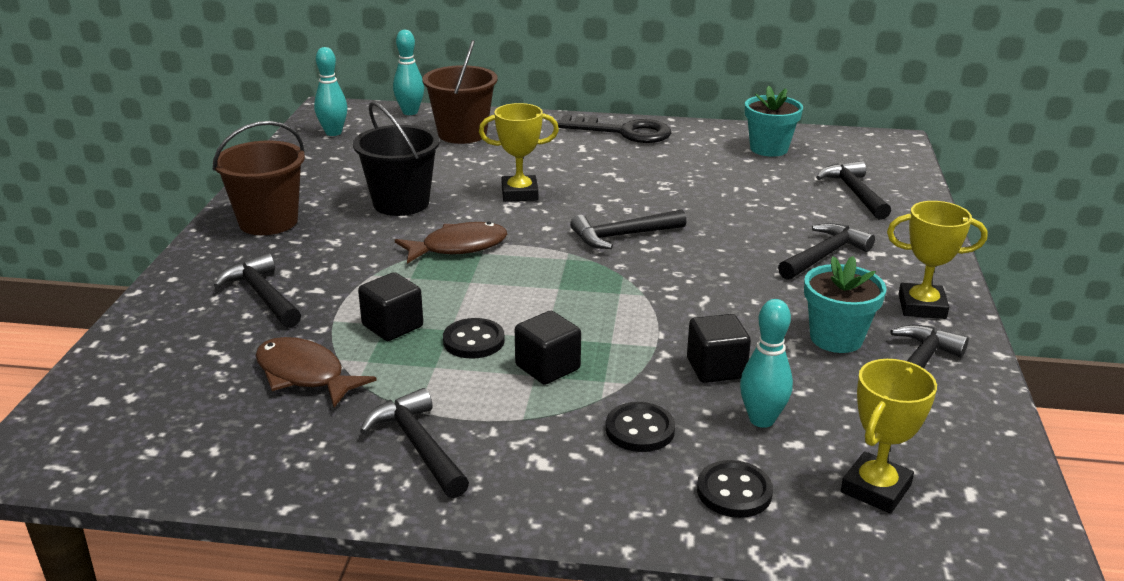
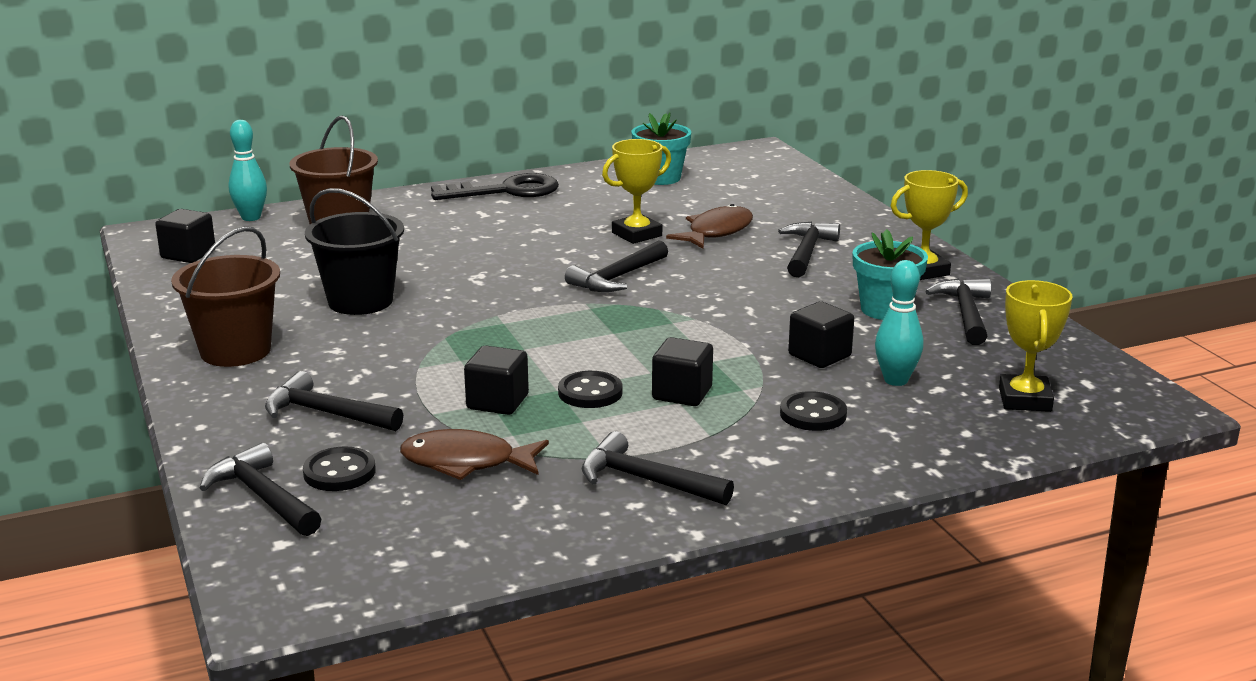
camera: 30 degrees left, 5 degrees down
(333, 133) = (188, 254): turquoise bowling pin -> black cube
(458, 247) = (473, 324): brown fish -> brown fish (716, 232)
(519, 193) = (473, 265): yellow trophy -> yellow trophy (637, 234)
(734, 492) = (931, 432): black button -> black button (339, 472)
(854, 193) = (775, 198): black hammer -> black hammer (263, 497)

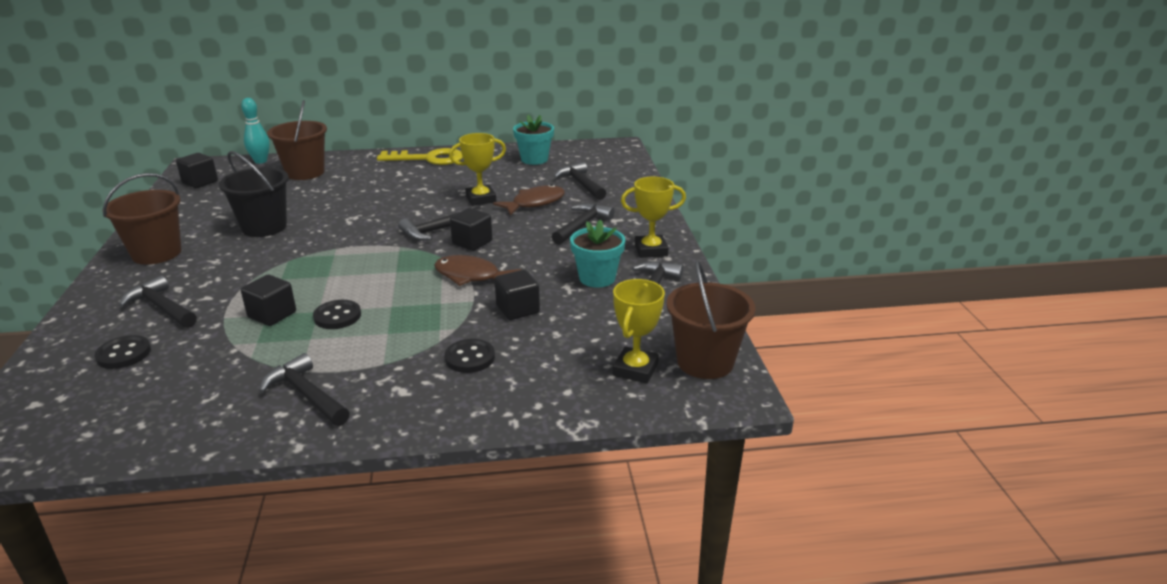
camera: 15 degrees right, 5 degrees up
(263, 497) = (60, 365): black hammer -> black hammer (581, 184)
(466, 462) = (207, 359): brown fish -> brown fish (471, 276)
(506, 191) = (428, 159): black key -> yellow key
(682, 393) = (396, 326): black cube -> black cube (472, 242)
(896, 380) = (554, 338): turquoise bowling pin -> none
(1097, 381) = (705, 362): none -> brown bucket

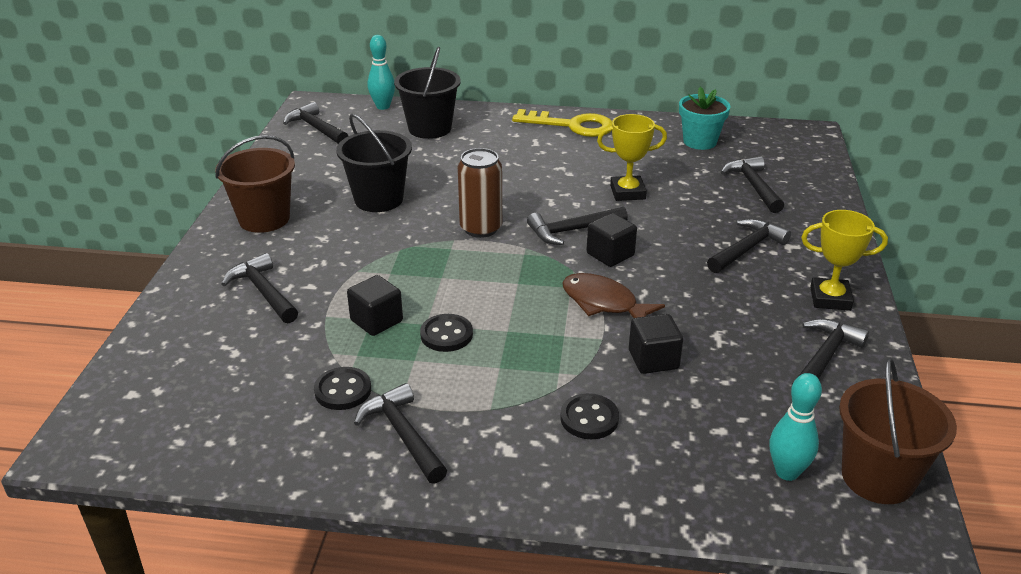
camera: 15 degrees right, 5 degrees up
(124, 354) = (221, 346): black button -> black button (343, 390)
(200, 182) = (316, 128): black cube -> black hammer
(305, 172) = (430, 128): brown bucket -> black bucket
(359, 237) = (481, 228): none -> brown can
(534, 203) = (692, 207): brown fish -> none
(597, 278) = (756, 330): turquoise flower pot -> none
(635, 369) = (787, 472): yellow trophy -> turquoise bowling pin

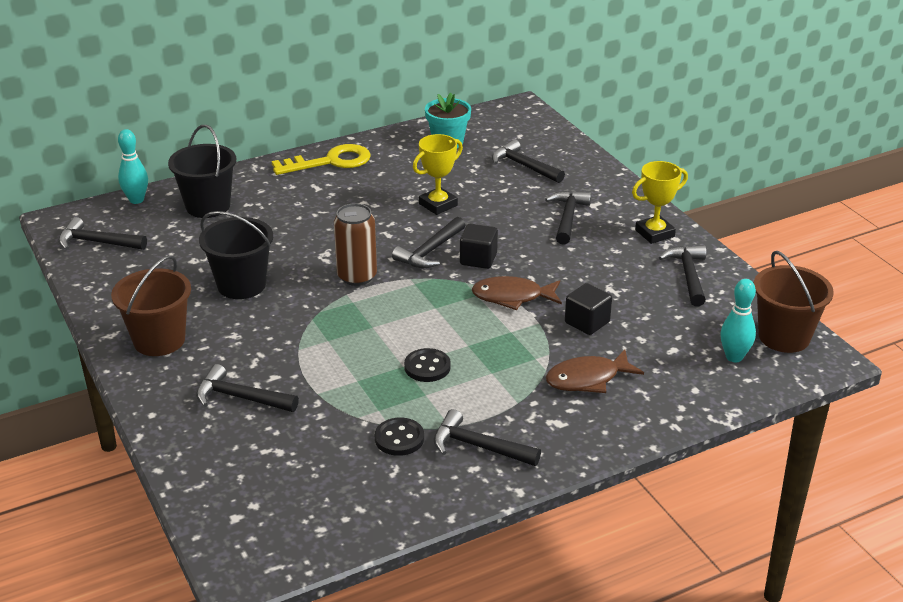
camera: 35 degrees left, 0 degrees up
(376, 321) = (362, 380): black cube -> none
(589, 418) = (587, 379): black button -> brown fish

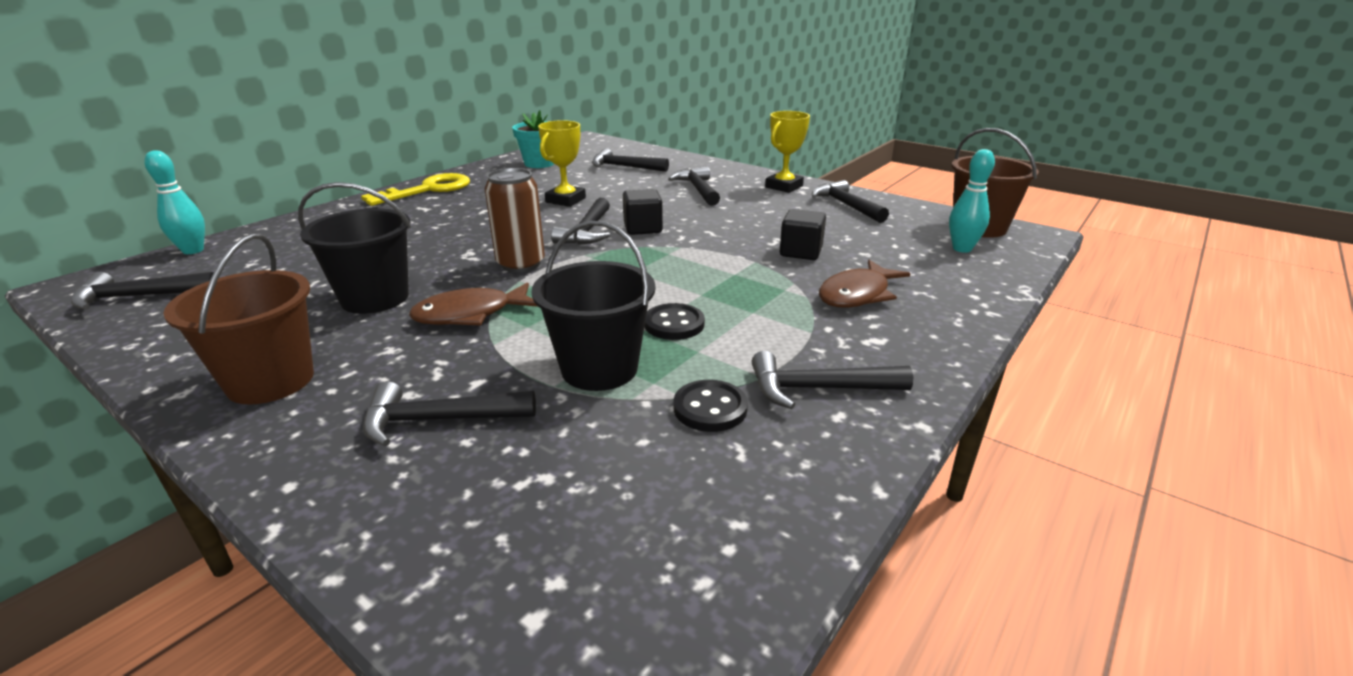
camera: 25 degrees left, 5 degrees down
(208, 206) = (296, 240): black bucket -> black bucket (599, 369)
(512, 297) = (706, 248): brown fish -> brown fish (470, 314)

